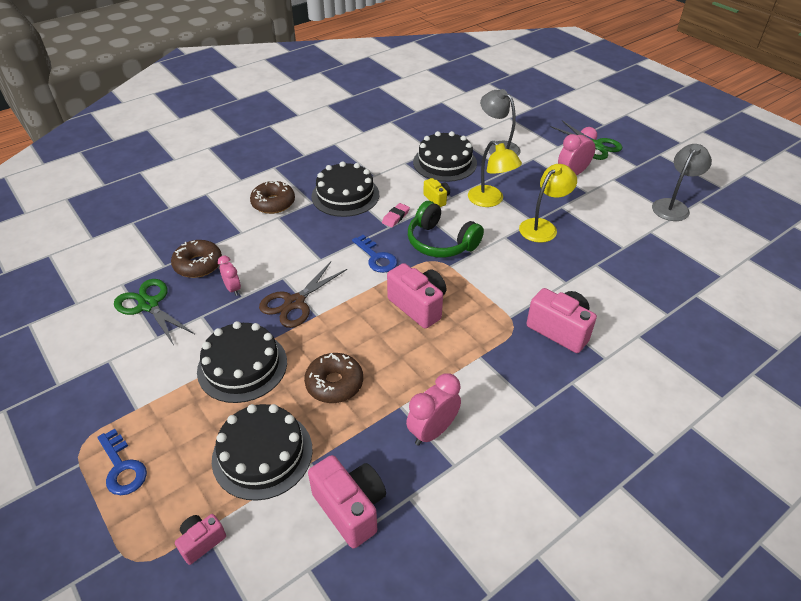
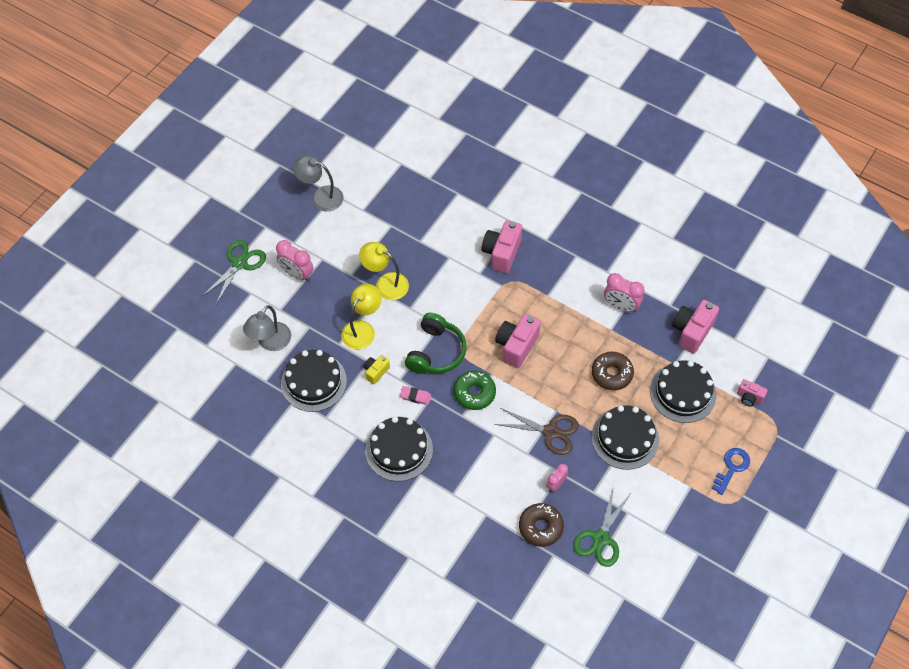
camera: 110 degrees left, 15 degrees up
(273, 203) = (434, 507): brown donut -> none
(376, 257) = (474, 393): blue key -> green donut

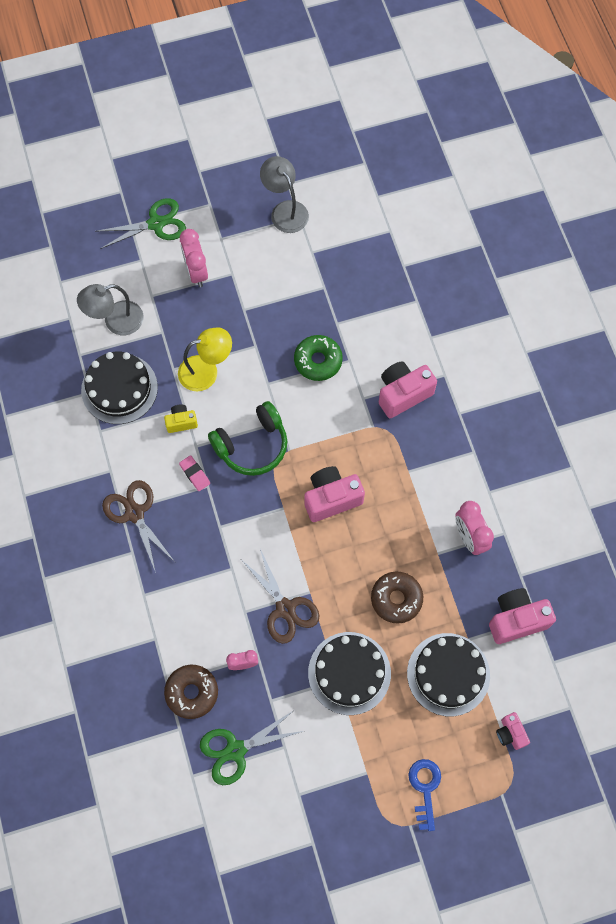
camera: 40 degrees right, 10 degrees up
(385, 283) = (267, 342): yellow lamp -> none
(399, 450) = (135, 513): black cake -> brown scissors
(474, 393) = (250, 514): green donut -> green donut (318, 361)
(731, 468) = (425, 789): blue key -> blue key turned 75 degrees counterclockwise

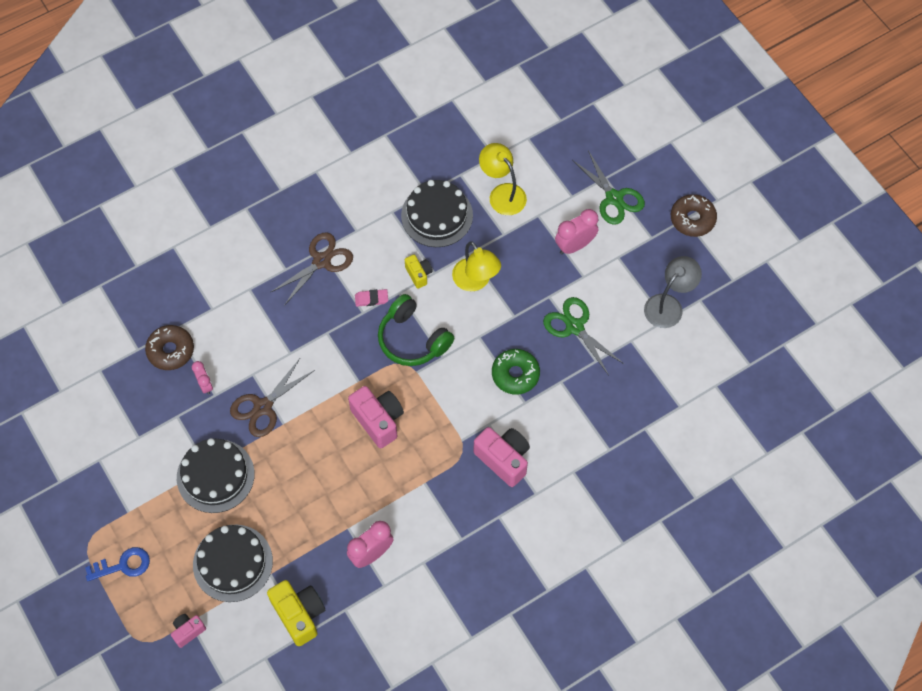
camera: 75 degrees right, 5 degrees down
(115, 321) = (502, 193): grey lamp -> yellow lamp
(195, 474) = (371, 299): pink eraser -> pink eraser turned 45 degrees clockwise
(236, 750) = (128, 399): green scissors -> green scissors (574, 327)
(396, 599) = (294, 500): brown donut -> brown donut (692, 219)
(516, 620) = (299, 614): pink camera -> yellow camera

